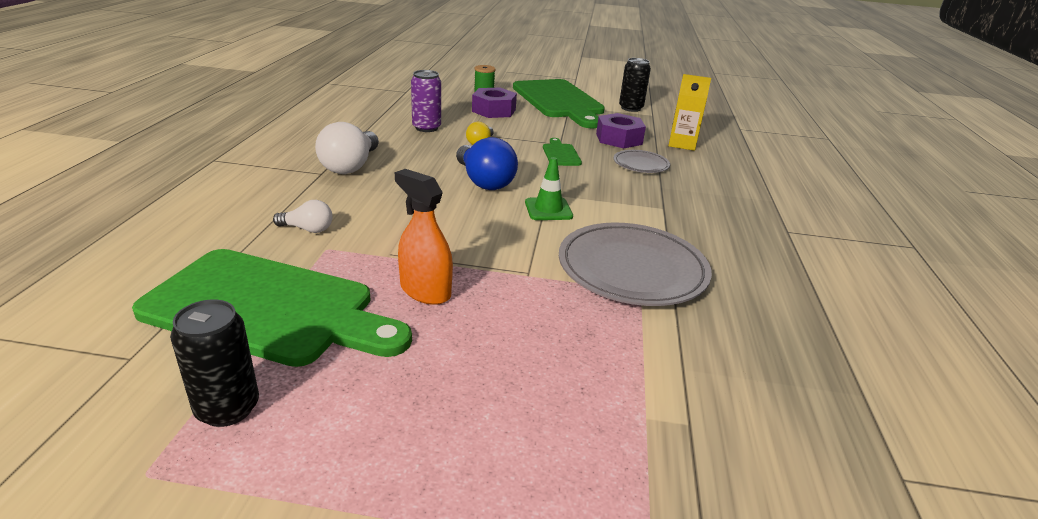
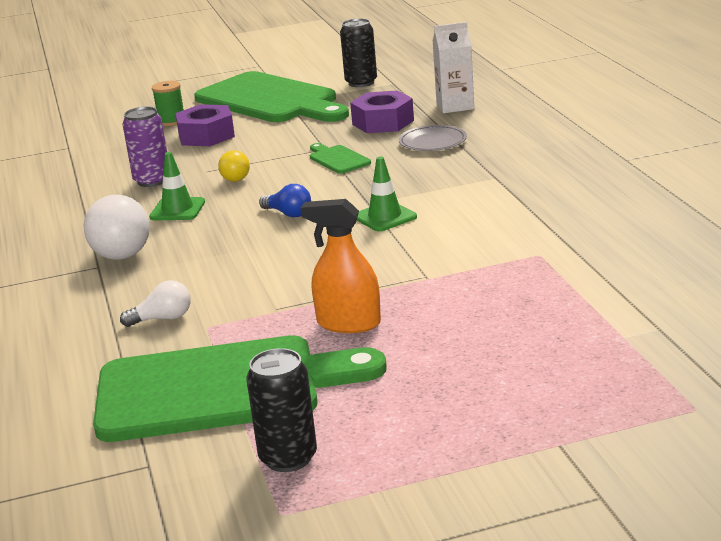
camera: 20 degrees left, 5 degrees down
(417, 152) = (177, 210): none -> green traffic cone
(484, 181) = (288, 214): blue light bulb -> blue light bulb, size x0.54
(632, 269) = (516, 240): grey plate -> none
(682, 144) = (455, 106): yellow carton -> white carton

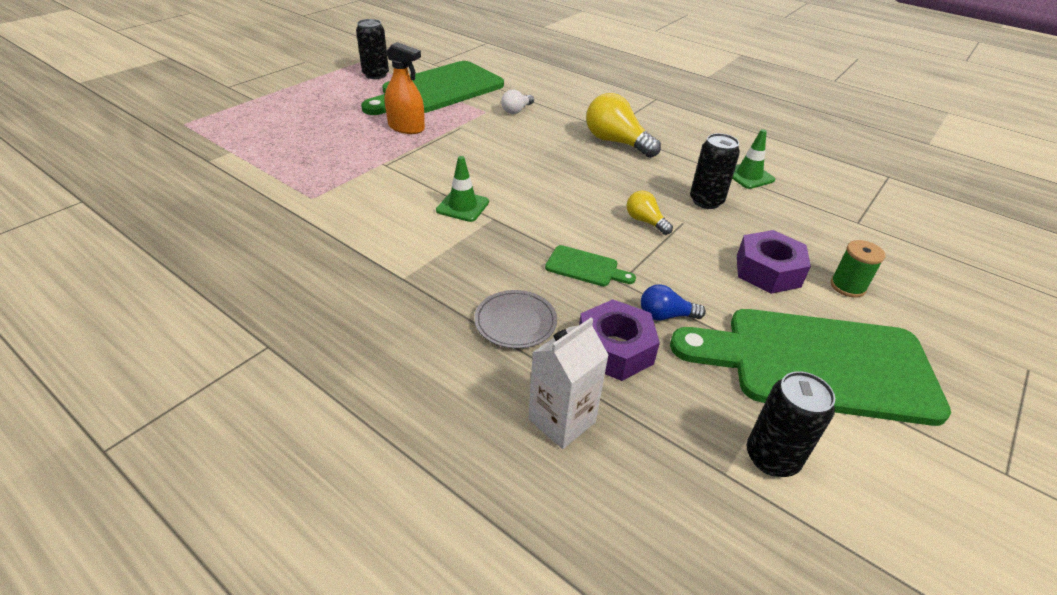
camera: 140 degrees right, 15 degrees up
(121, 248) = (616, 142): white light bulb -> yellow light bulb
(152, 181) = (706, 201): purple can -> black can
(177, 210) = (634, 178): green traffic cone -> green traffic cone (748, 176)
(288, 214) = (543, 193): blue light bulb -> blue light bulb (665, 315)
(348, 323) = (406, 127): orange spray bottle -> orange spray bottle turned 45 degrees clockwise

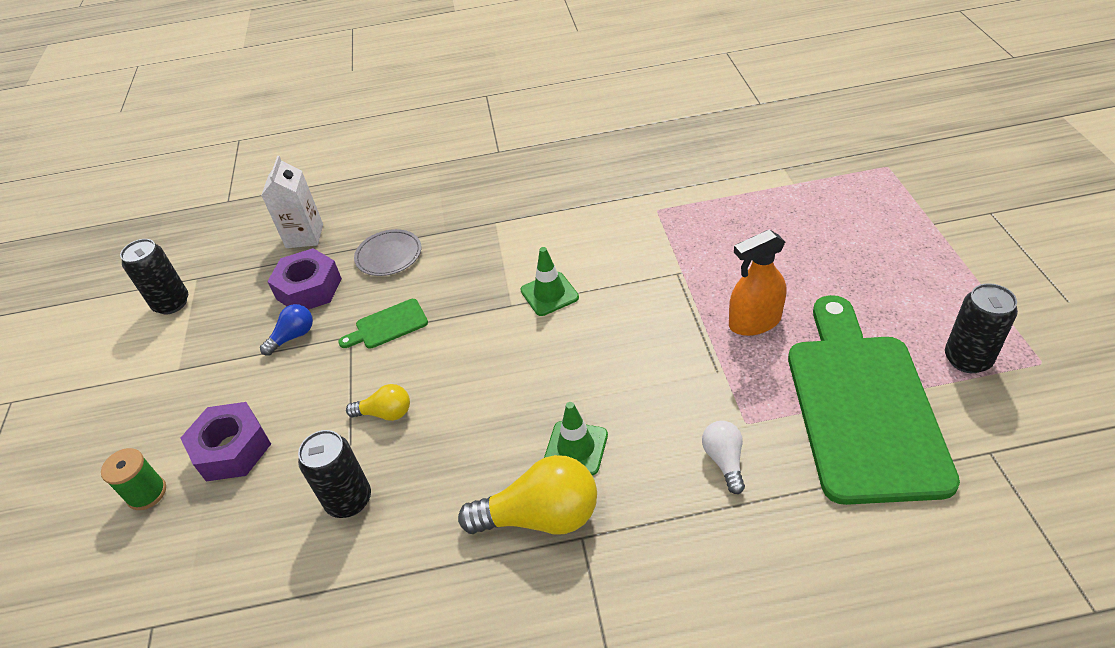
camera: 140 degrees right, 5 degrees up
(748, 176) = (328, 605): green traffic cone -> green traffic cone (576, 448)
(817, 364) = (158, 386): green cutting board -> none

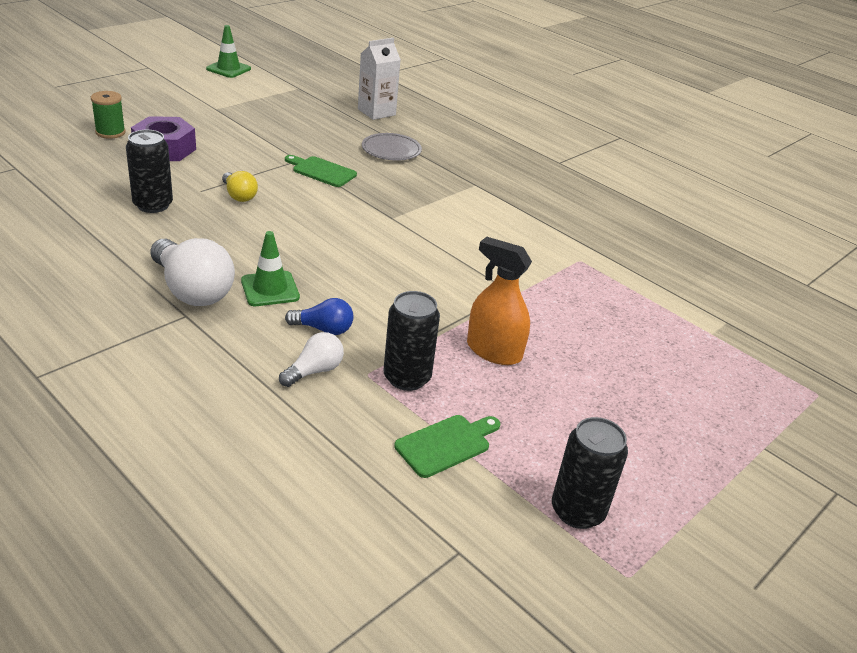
camera: 45 degrees right, 10 degrees down
(172, 303) = (269, 87): black can -> black can (407, 378)
(293, 336) = (278, 138): blue light bulb -> blue light bulb (323, 329)
(309, 289) = (327, 130): purple nut -> none
(541, 516) = (192, 290): yellow light bulb -> white light bulb
(549, 294) = (421, 232): green traffic cone -> green traffic cone (228, 69)
(862, 406) = (446, 444): green cutting board -> green cutting board, size x0.40

